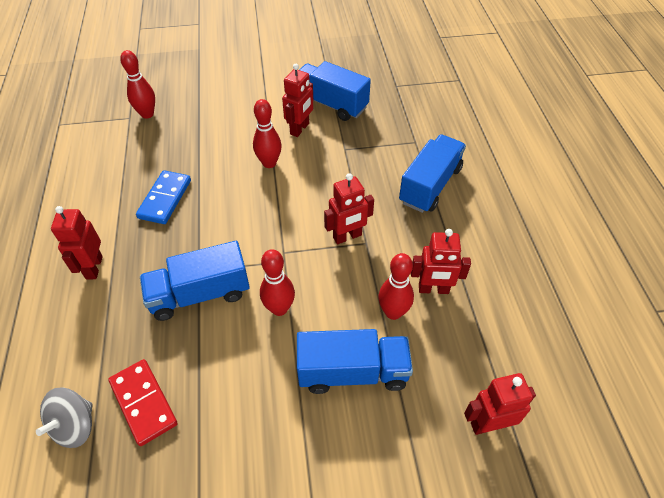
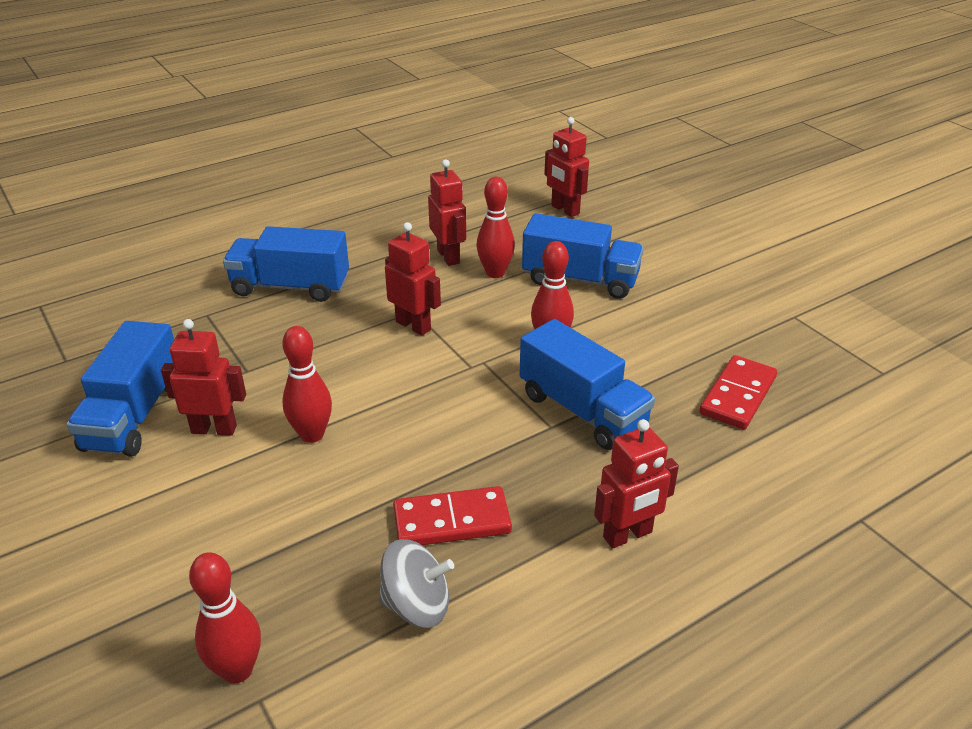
camera: 115 degrees left, 15 degrees down
(75, 426) = (809, 433): grey spinning top -> grey spinning top (416, 605)
(165, 199) = (452, 521): blue domino -> red domino
(353, 372) = (580, 280): blue truck -> blue truck turned 135 degrees clockwise

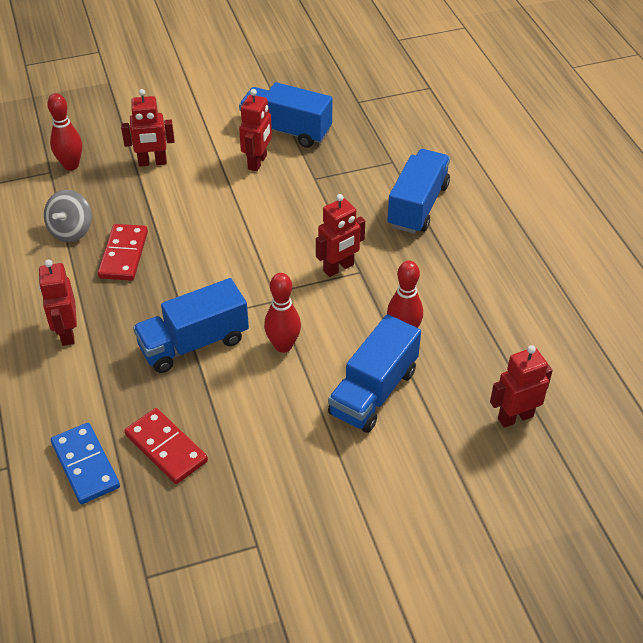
camera: 105 degrees right, 10 degrees up
(312, 435) = (232, 203): red bowling pin -> none
(448, 256) = (440, 307): red robot -> red robot (152, 162)
(805, 451) = (85, 465): none -> blue domino

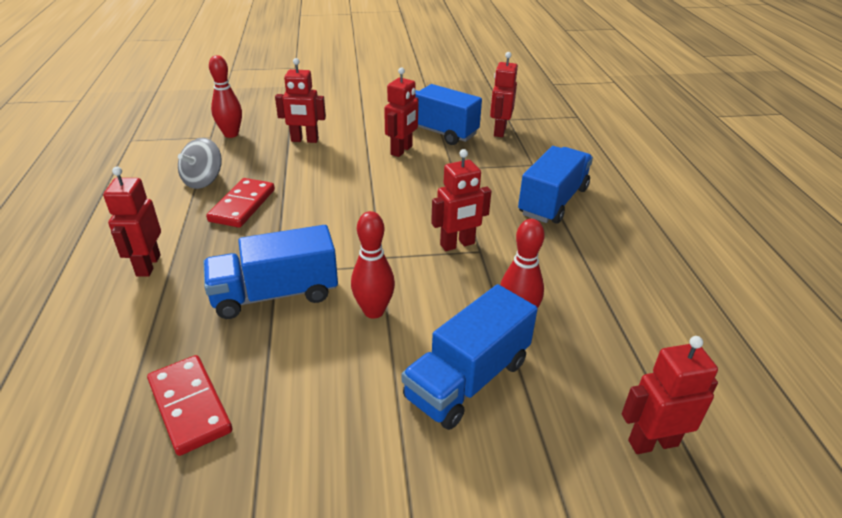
camera: 10 degrees right, 10 degrees down
(85, 465) = (83, 411): blue domino -> none
(352, 121) = (499, 131): none -> red robot

